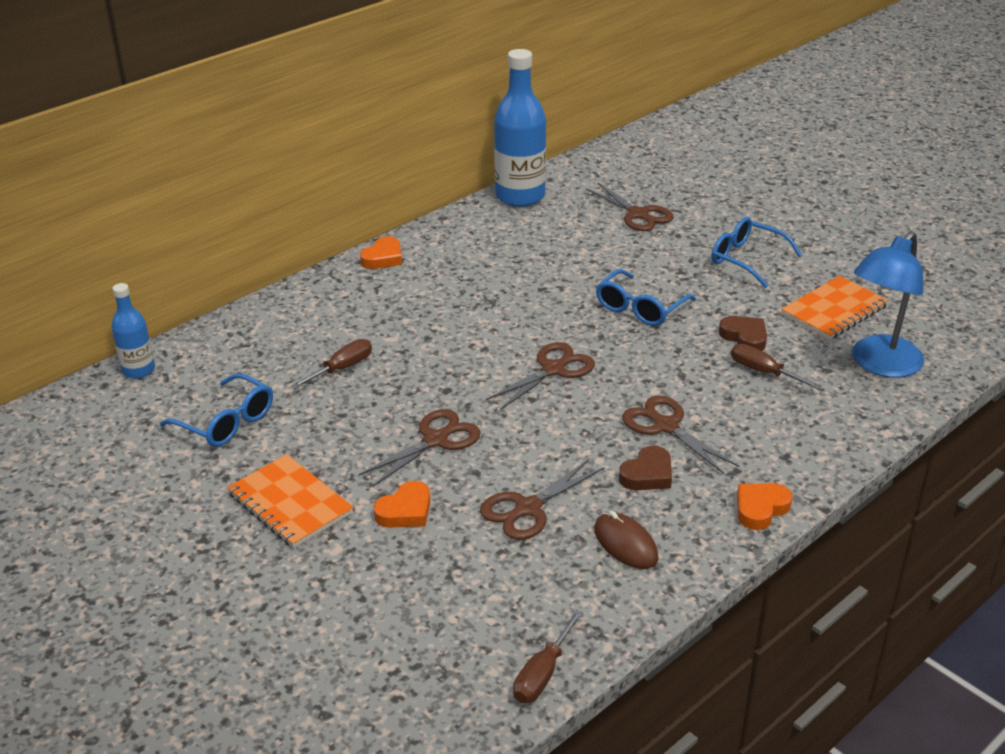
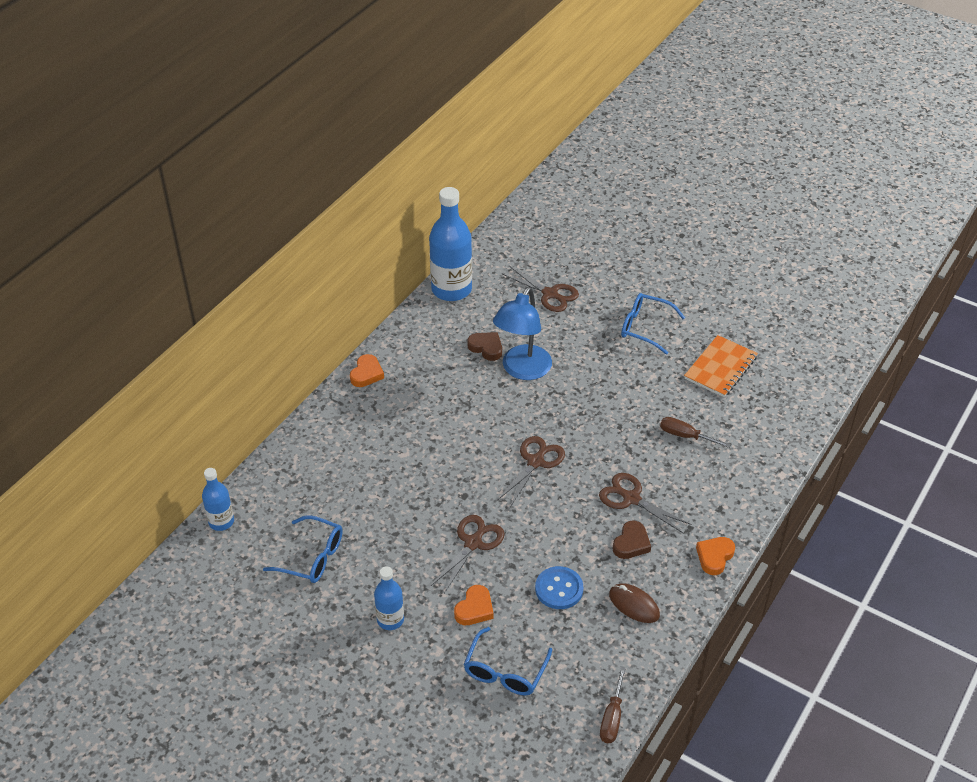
camera: 15 degrees left, 10 degrees up
(290, 504) = (390, 620): orange notebook -> blue bottle
(342, 368) = (378, 490): brown screwdriver -> none
(528, 508) = (559, 589): brown scissors -> blue button
(640, 308) = (580, 390): blue glasses -> blue glasses (505, 671)
(744, 337) = (663, 405): brown heart -> brown heart (486, 348)
(880, 364) = (764, 414): blue lamp -> blue lamp (522, 370)

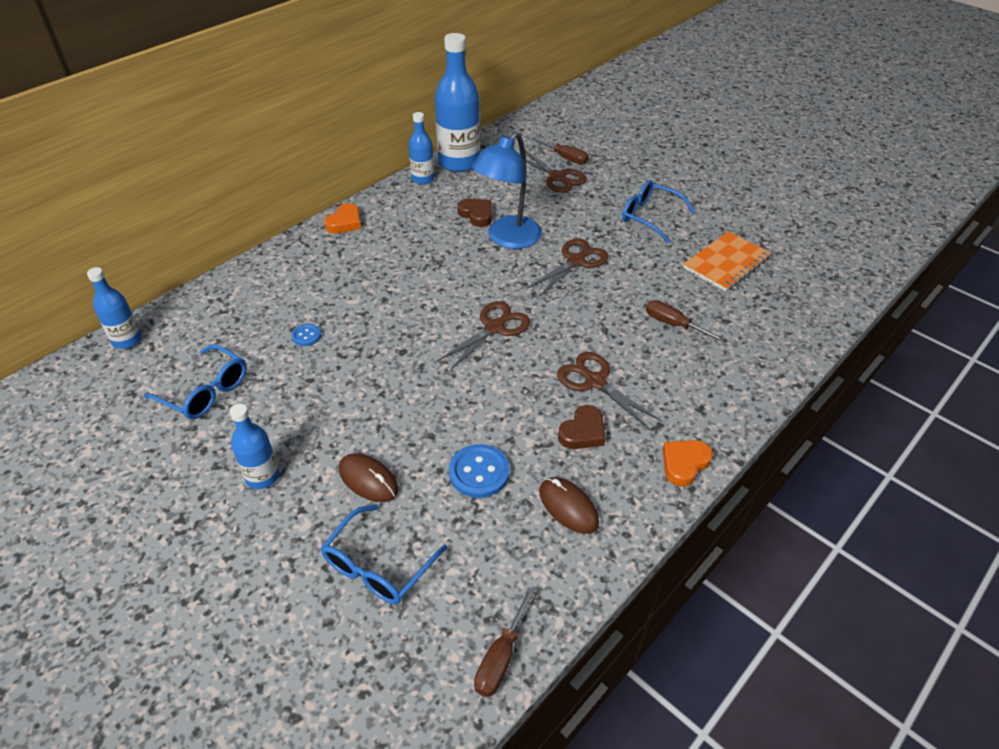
camera: 10 degrees right, 0 degrees up
(377, 494) = (306, 336): none -> blue button
(423, 314) = (423, 179): none -> blue bottle
(473, 543) = (394, 403): brown scissors -> brown scissors (576, 261)
(474, 609) = (368, 480): orange heart -> brown mouse
(552, 270) = (565, 158): none -> brown screwdriver

